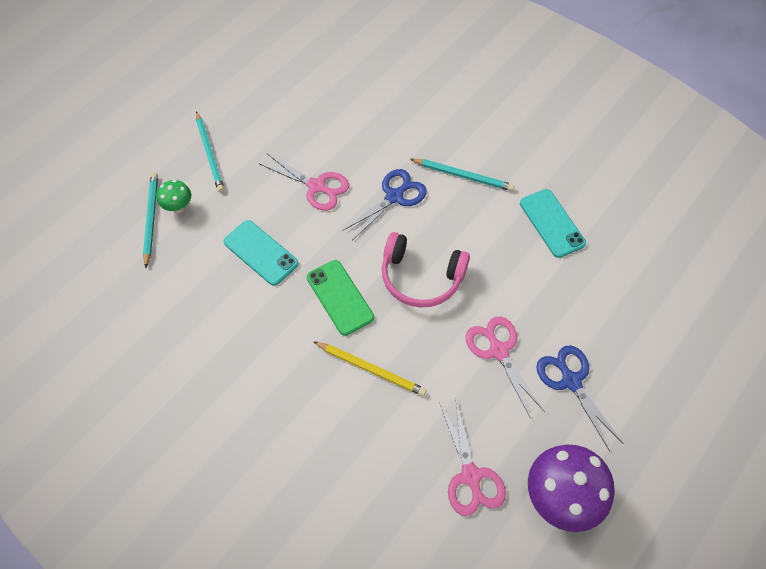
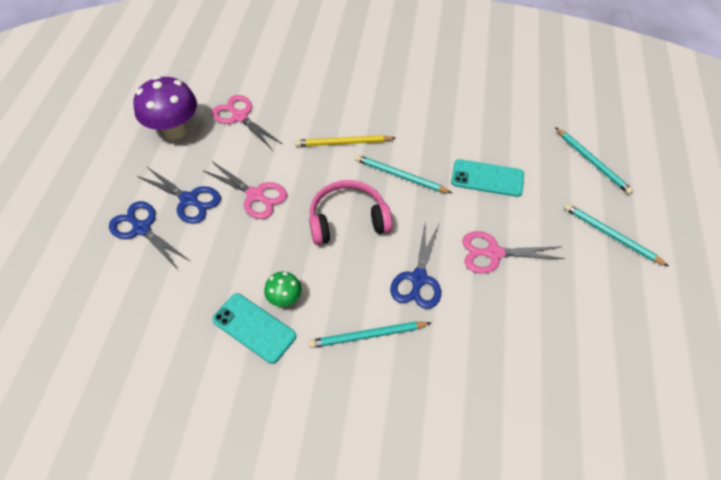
camera: 150 degrees right, 5 degrees down
(179, 207) = (583, 180): green mushroom -> green mushroom (285, 299)
(340, 297) = (400, 176): green phone -> turquoise pencil
(630, 370) = (142, 228): none -> blue scissors

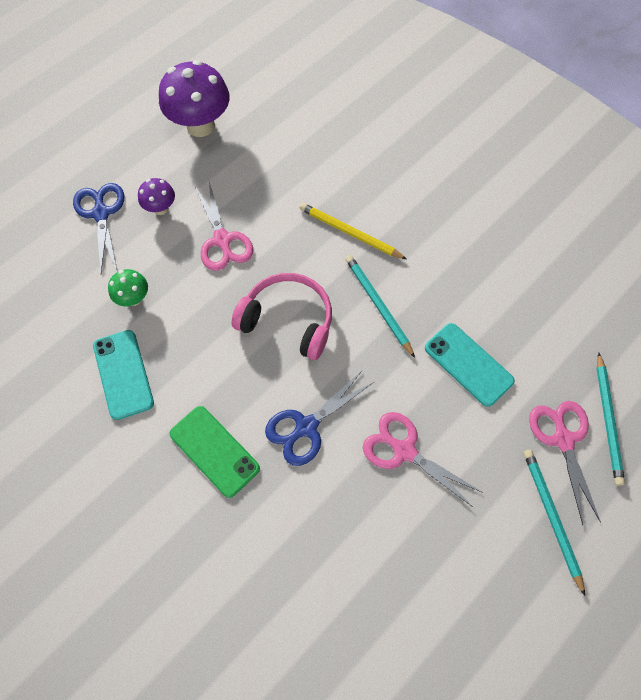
camera: 35 degrees right, 10 degrees up
(189, 200) = (161, 208): blue scissors -> purple mushroom
(240, 117) = (271, 144): pink scissors -> pink scissors (563, 440)
(285, 299) = (169, 364): green mushroom -> green mushroom (134, 298)
(368, 335) = (214, 451): turquoise pencil -> green phone

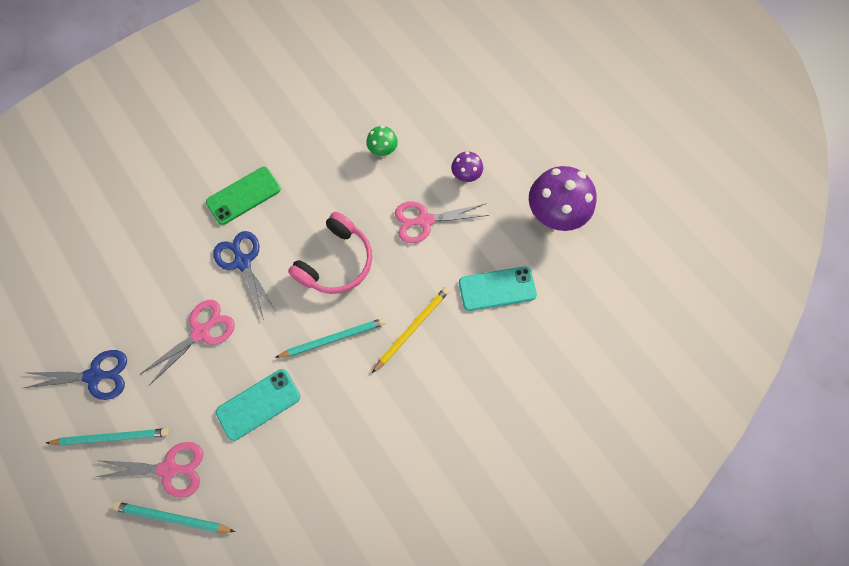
camera: 100 degrees right, 5 degrees up
(101, 213) = (468, 132): blue scissors -> blue scissors (95, 376)
(123, 374) = (320, 141): turquoise phone -> turquoise phone (497, 289)

